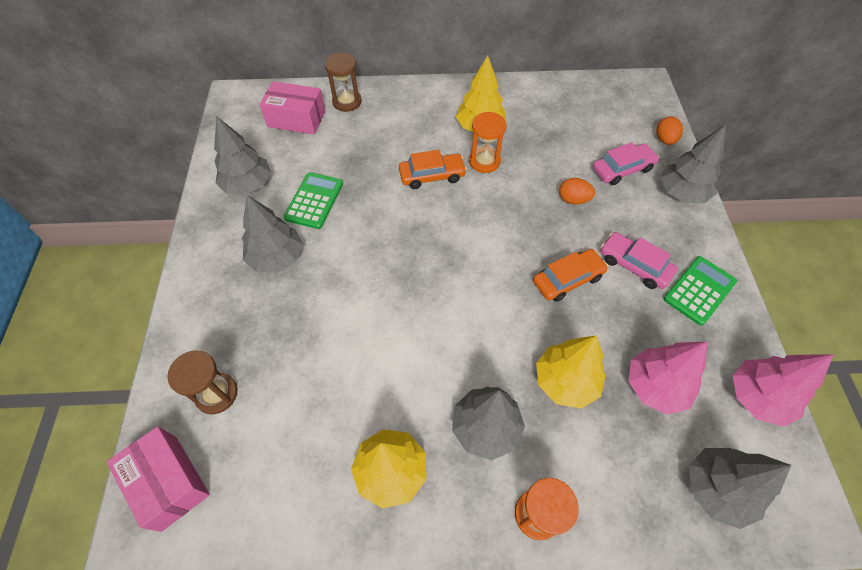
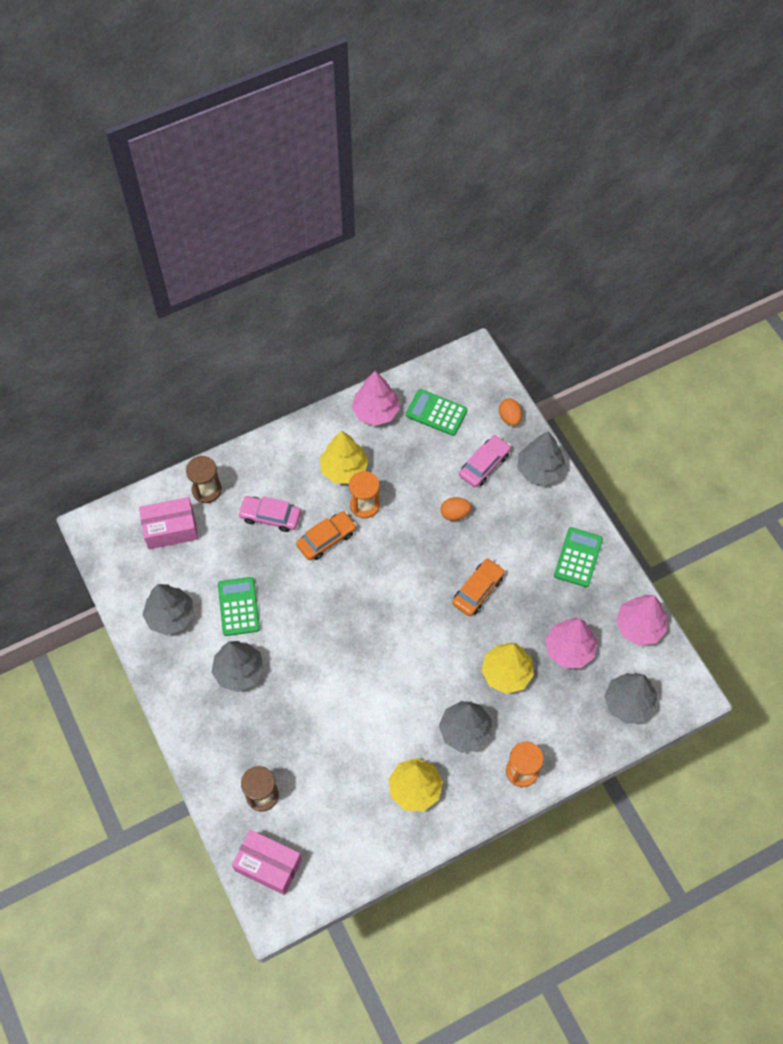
camera: 25 degrees left, 5 degrees up
(532, 95) = (375, 411): none -> pink tree
(591, 113) = (436, 413): none -> green calculator
(634, 265) = (524, 556): pink car -> pink car (270, 516)

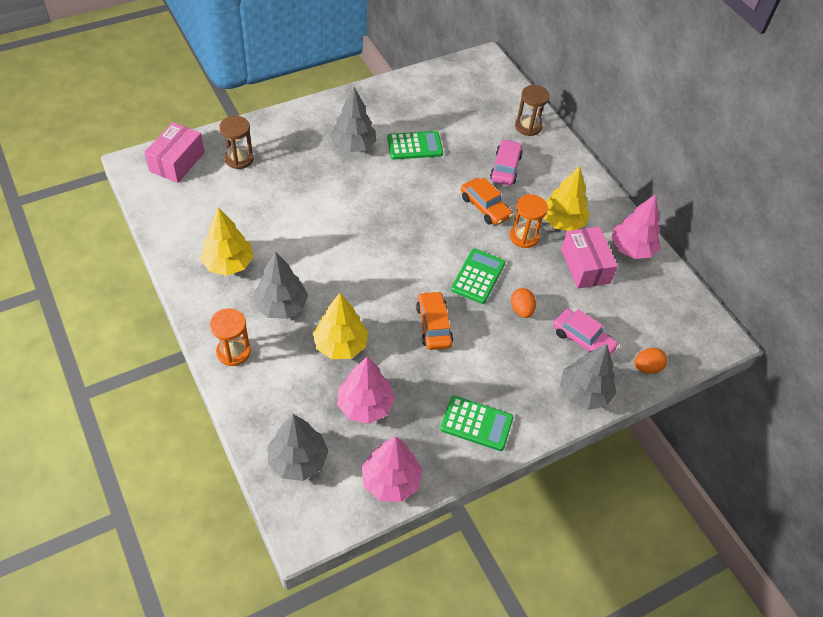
camera: 85 degrees right, 10 degrees down
(170, 529) = (488, 104): pink box -> pink box (585, 266)
(170, 616) = (406, 104): grey tree -> none
(436, 413) = (640, 300): green calculator -> green calculator (478, 276)
(478, 590) = (434, 325): orange car -> orange car turned 135 degrees counterclockwise

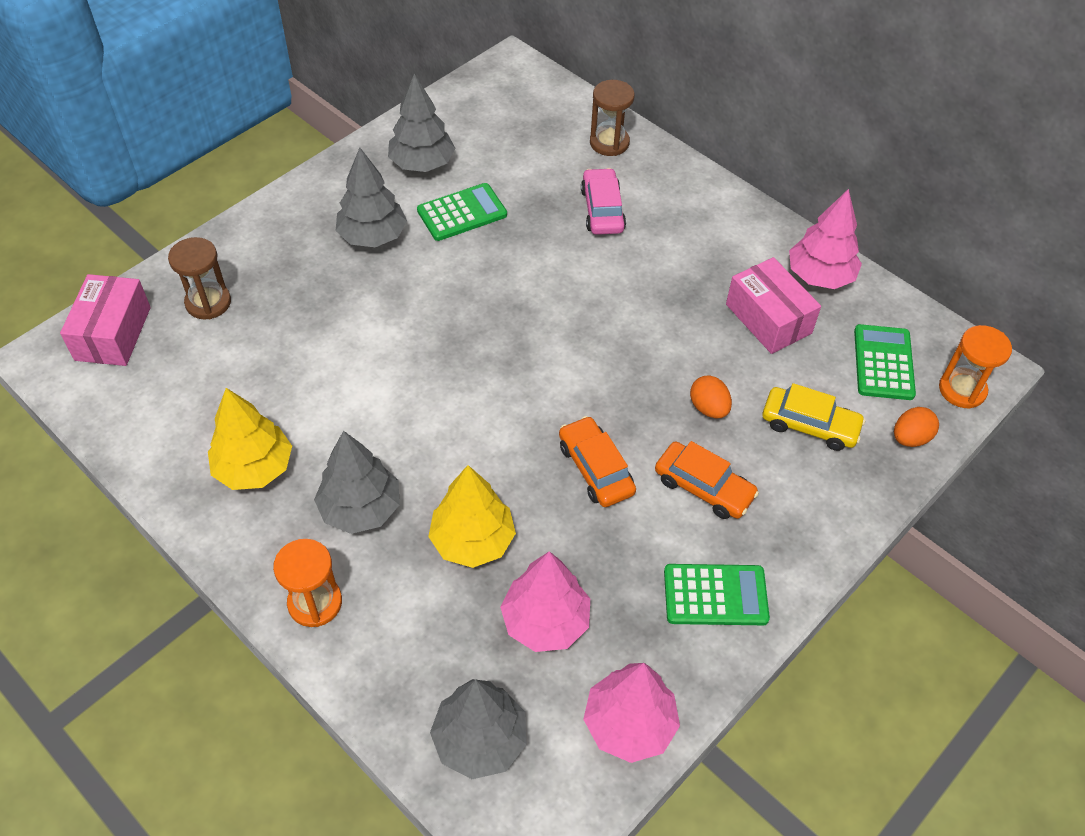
camera: 15 degrees left, 0 degrees up
(478, 276) = (628, 377): green calculator -> green calculator (883, 363)
(485, 207) = (597, 274): orange car -> orange car (703, 487)
(524, 236) = (668, 301): orange hourglass -> orange hourglass (962, 390)
(562, 222) = (711, 265): yellow tree -> none
(583, 340) = (809, 425): pink car -> yellow car
(584, 393) = (843, 501): grey tree -> grey tree (422, 164)

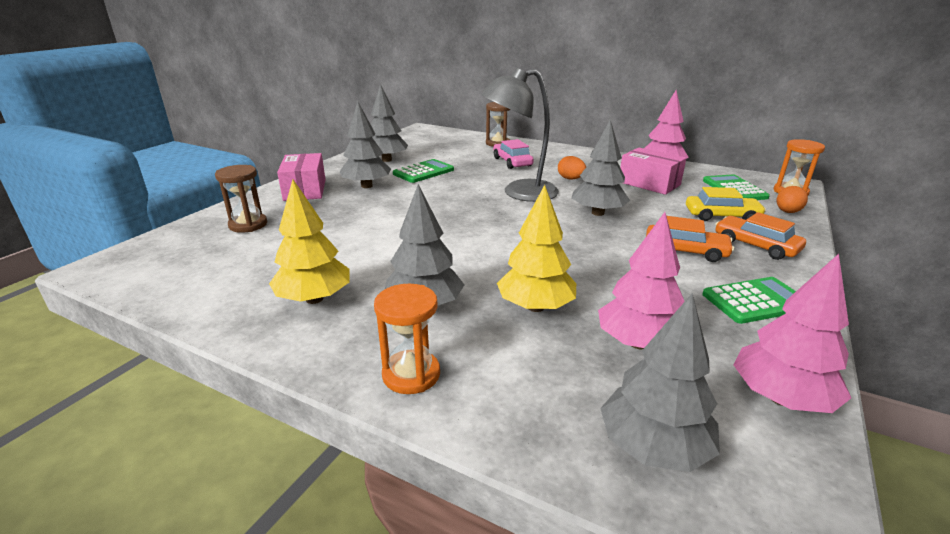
camera: 15 degrees left, 25 degrees down
(113, 333) = (164, 249): pink box -> pink box (305, 190)
(569, 303) = (519, 193): none -> grey lamp
(596, 469) = (600, 255): orange car -> orange car (755, 245)
(647, 378) = (598, 213): none -> grey tree
(708, 408) = (650, 219): orange egg -> orange egg (570, 179)

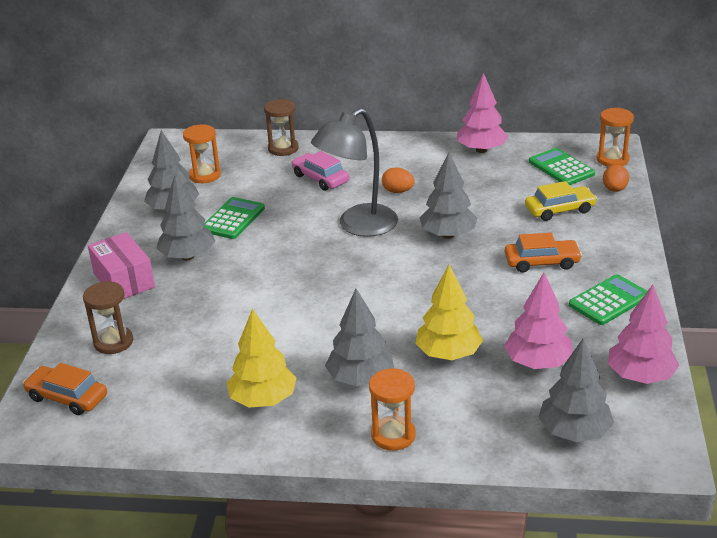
camera: 20 degrees left, 5 degrees up
(428, 147) = (205, 175): none -> orange hourglass
(649, 183) = (479, 179): pink box -> none
(755, 245) = (596, 240): orange car -> orange car (67, 397)

